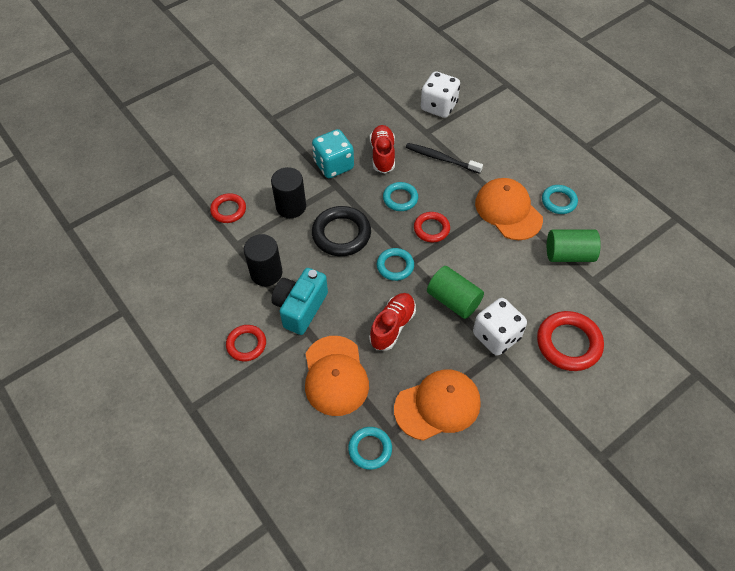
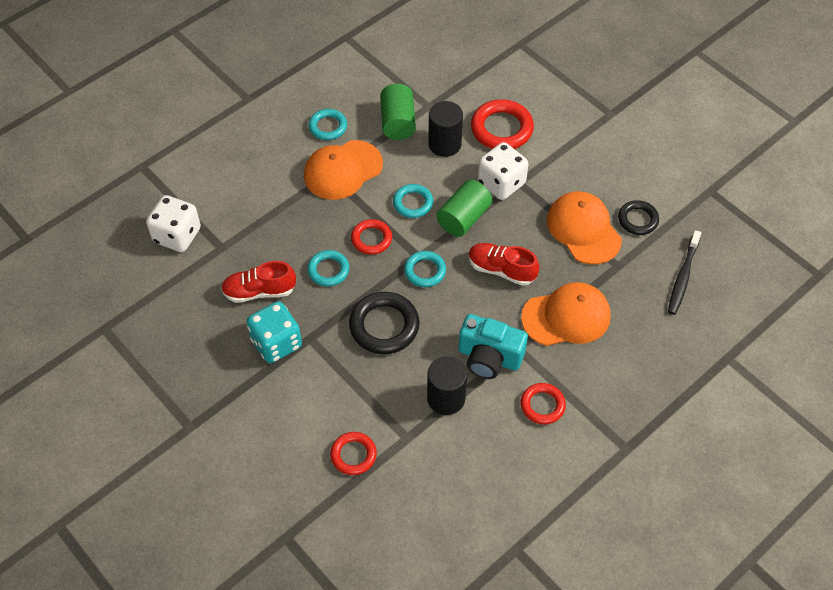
camera: 95 degrees left, 0 degrees up
(291, 206) = (345, 384): black cylinder -> black cylinder (444, 144)
(370, 449) = (638, 282): turquoise ring -> turquoise ring (413, 203)
(441, 159) = (265, 231): black toothbrush -> black toothbrush (683, 277)
(449, 462) = (637, 220): none -> black ring

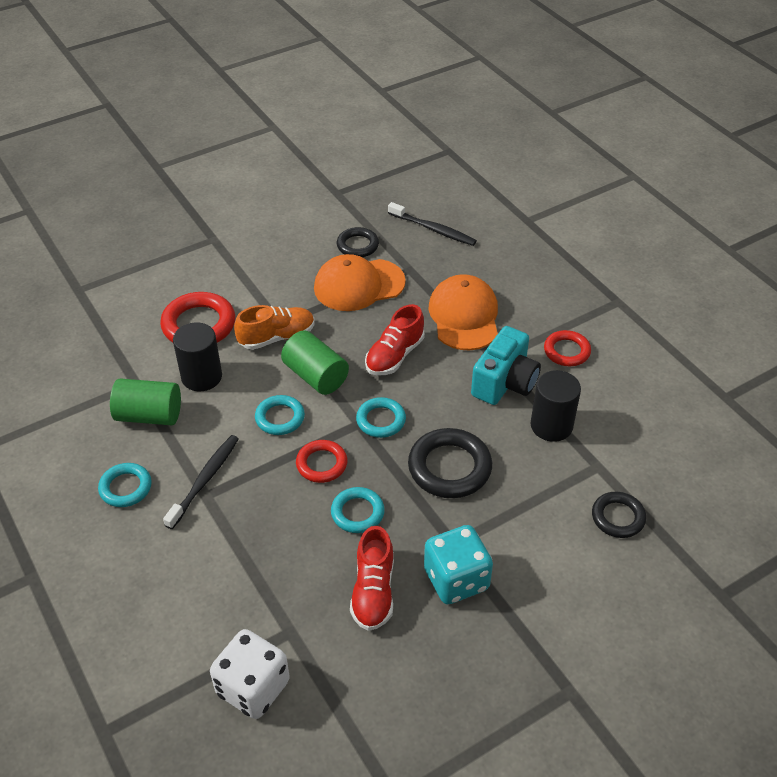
camera: 80 degrees left, 10 degrees down
(342, 170) = (205, 480): orange cap -> black toothbrush
(353, 455) = (618, 517): red ring -> black ring
(501, 183) = (277, 337): white dice -> orange shoe

